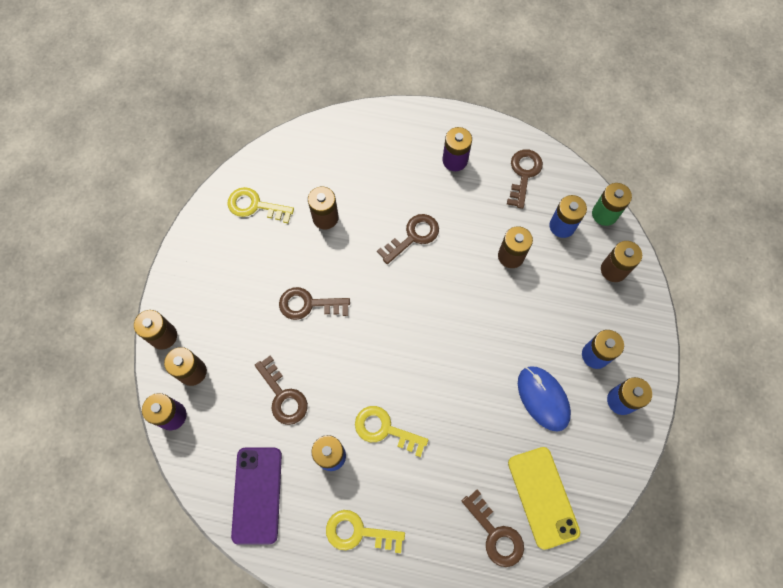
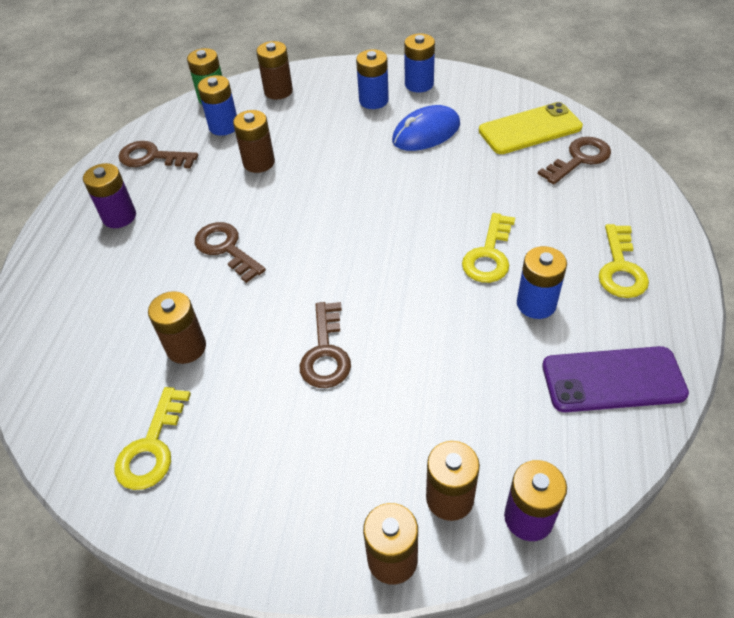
camera: 90 degrees left, 20 degrees down
(283, 396) = (467, 366): brown key -> none

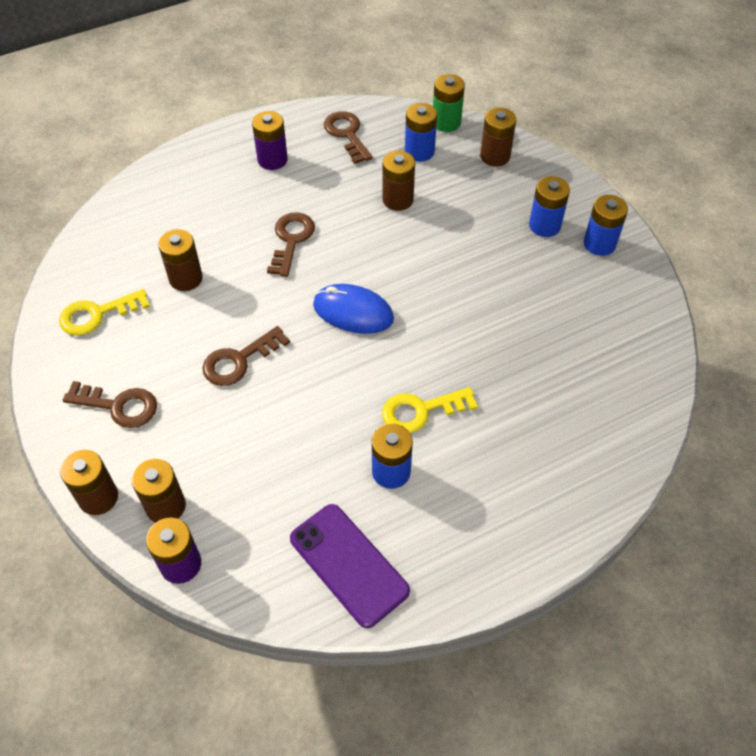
camera: 50 degrees right, 5 degrees up
(426, 133) = (536, 286): blue mouse -> blue mouse (353, 312)
(530, 129) = (614, 360): yellow phone -> none
(579, 159) = (606, 419): brown key -> brown key (119, 406)
(621, 268) = (483, 516): yellow key -> none

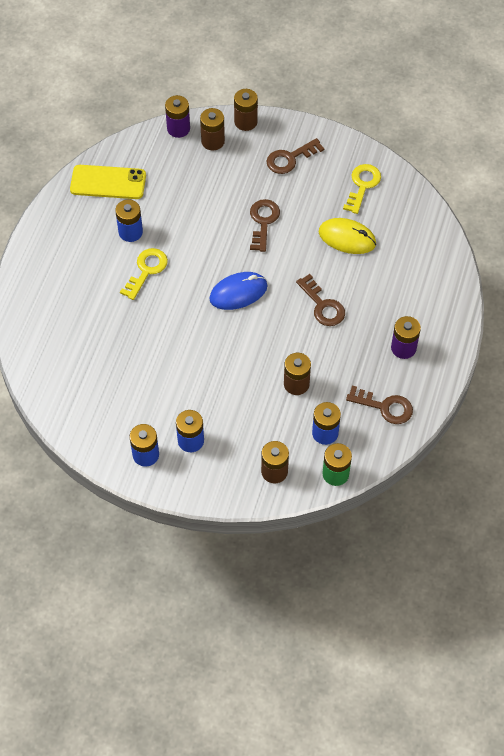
camera: 135 degrees right, 5 degrees up
(186, 278) = (347, 238): brown battery -> yellow mouse
(349, 564) = (108, 182): purple phone -> yellow phone

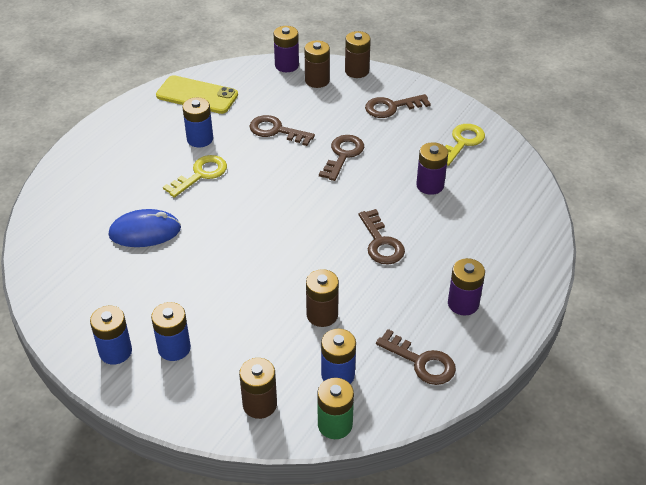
camera: 15 degrees right, 15 degrees down
(195, 208) = (276, 131): none -> brown key
(238, 292) = (290, 212): blue mouse -> blue mouse (145, 232)
(347, 238) = (430, 185): yellow mouse -> purple battery

